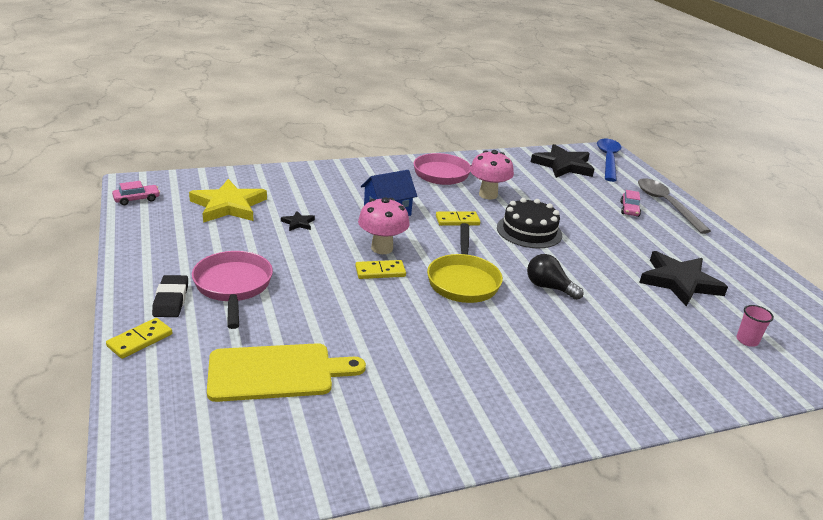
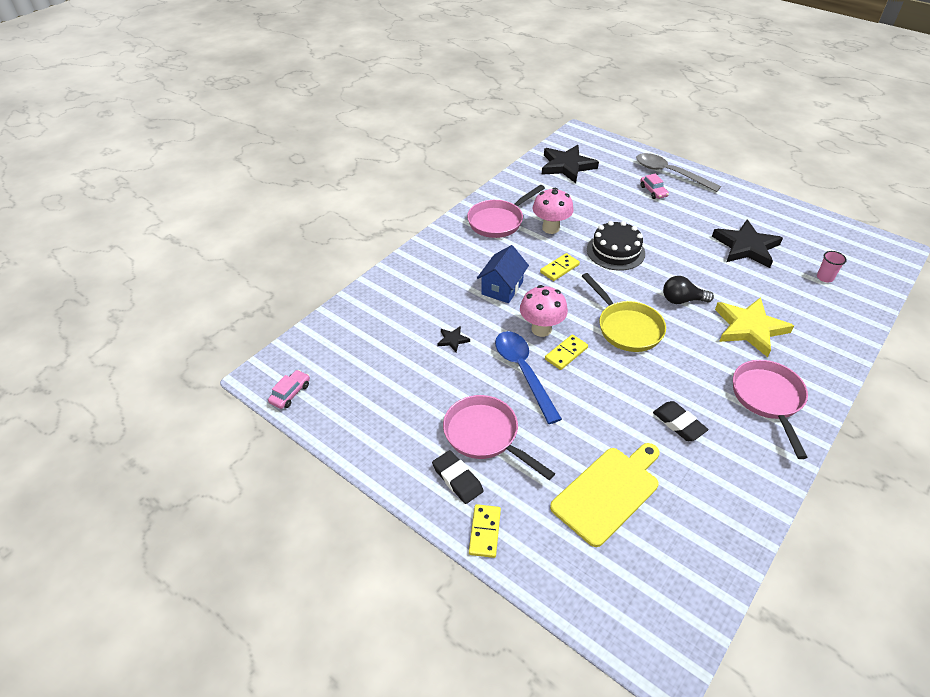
camera: 30 degrees left, 15 degrees up
(228, 206) = (376, 354): yellow star -> yellow star (749, 328)
(415, 364) = (679, 423): none -> black eraser
(537, 394) = (768, 399): none -> pink pan
(608, 160) = (589, 143): blue spoon -> blue spoon (523, 372)

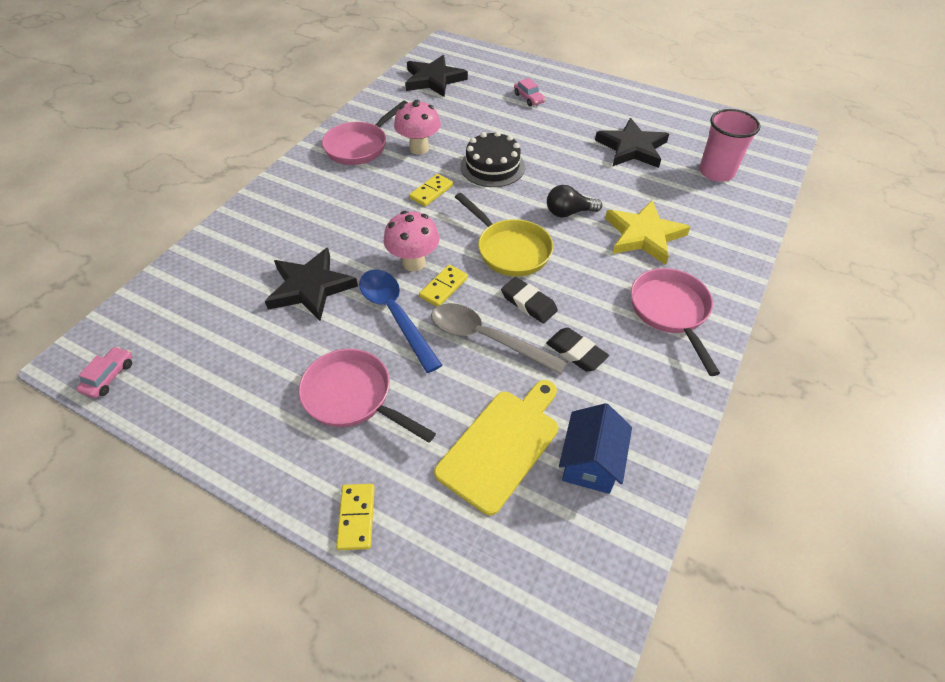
camera: 10 degrees left, 5 degrees up
(453, 340) = (310, 287): black star -> black star, size x2.29
(457, 479) = (320, 456): black eraser -> black eraser (528, 303)
(502, 288) = (366, 221): blue house -> blue house (590, 462)
(670, 173) = (545, 78): grey spoon -> grey spoon (487, 339)
(824, 277) = (716, 172): pink cup -> pink cup, size x1.99

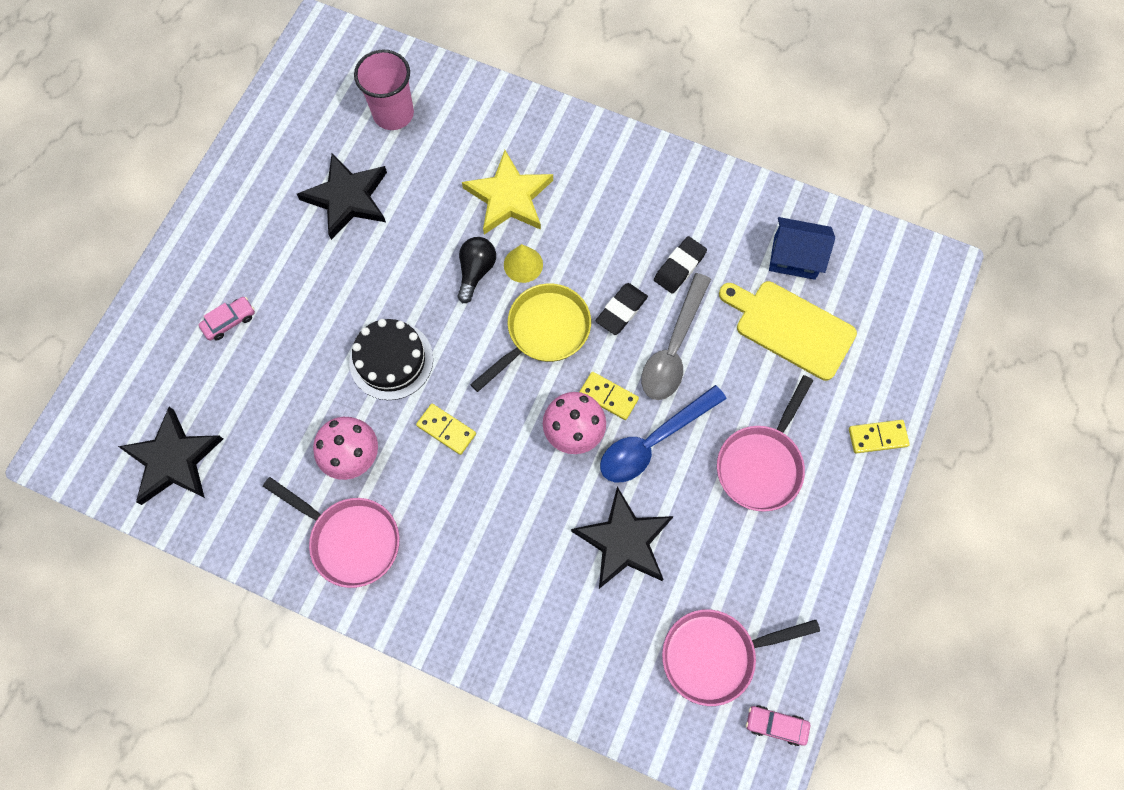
camera: 95 degrees left, 20 degrees up
(568, 212) = (476, 271): black light bulb -> black light bulb turned 150 degrees counterclockwise
(576, 241) = (523, 264): none -> yellow cone
(671, 312) = (618, 182): pink pan -> pink pan (715, 655)

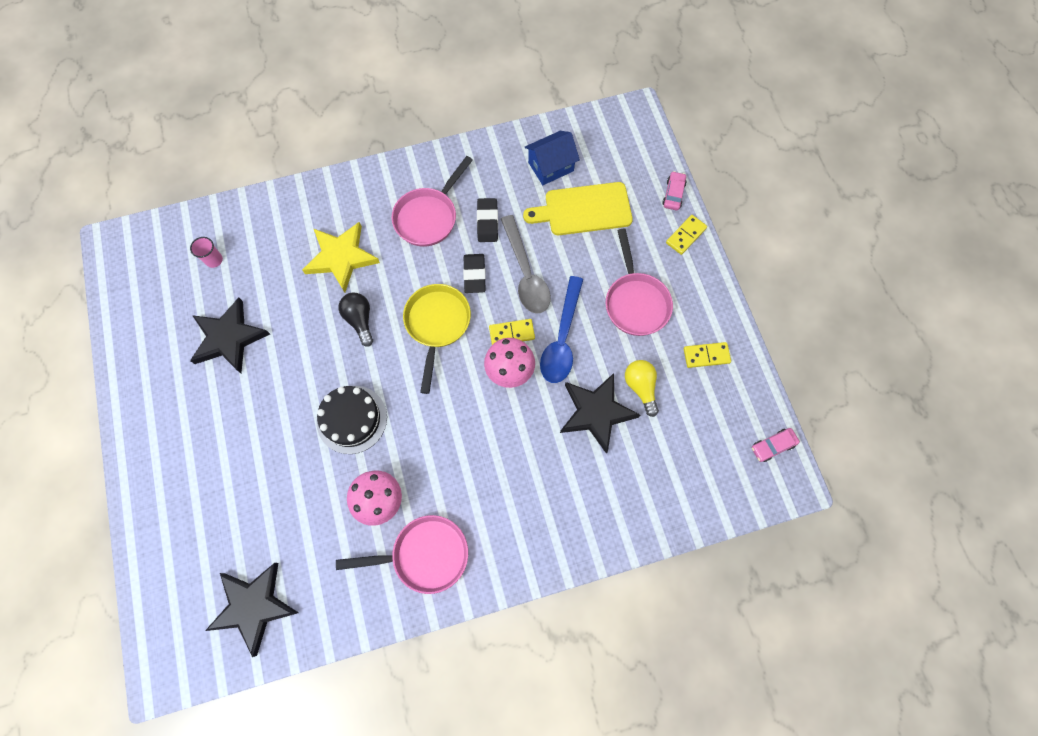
camera: 40 degrees left, 0 degrees up
(229, 321) = (213, 482): pink car -> pink car (673, 194)
(393, 114) = (214, 260): pink cup -> pink cup, size x0.50
(446, 430) = (427, 434): yellow domino -> yellow domino (706, 356)
(523, 264) = (387, 293): yellow cone -> none
(690, 553) = (640, 387): none -> yellow light bulb
(715, 655) = (705, 435): pink pan -> pink pan (429, 217)

